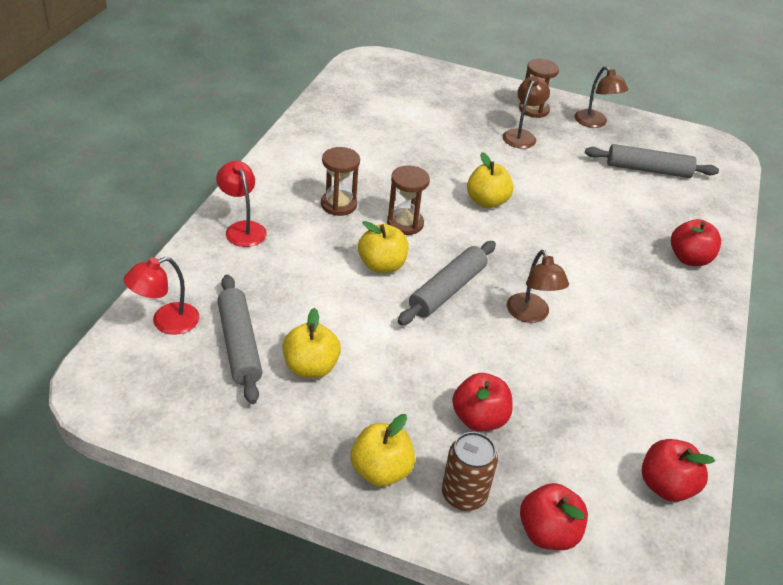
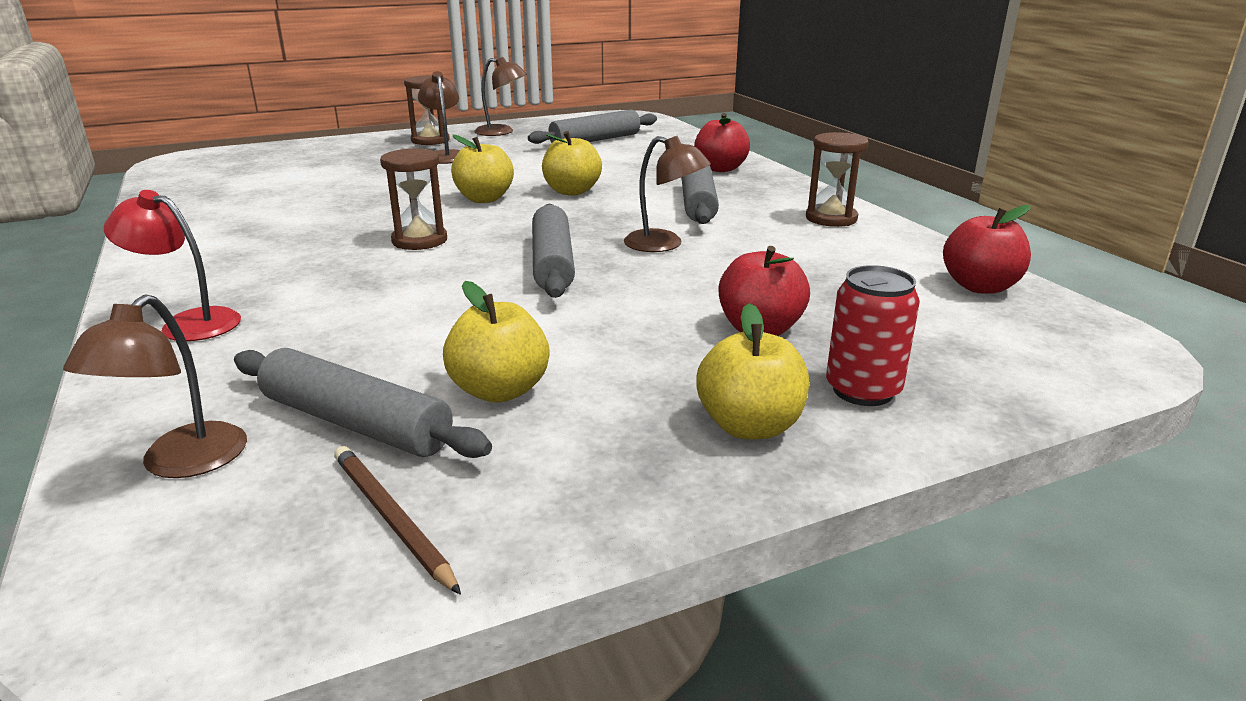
camera: 40 degrees left, 15 degrees down
(166, 322) = (181, 463): red lamp -> brown lamp
(200, 406) = (391, 519): none -> brown pencil
(338, 205) = (309, 257): brown hourglass -> brown hourglass (831, 218)
(382, 265) = (445, 276): yellow apple -> yellow apple (572, 191)
(464, 495) = (862, 390): brown can -> red can
(548, 533) = (980, 369): red apple -> none
(613, 287) = (697, 203): none -> grey rolling pin

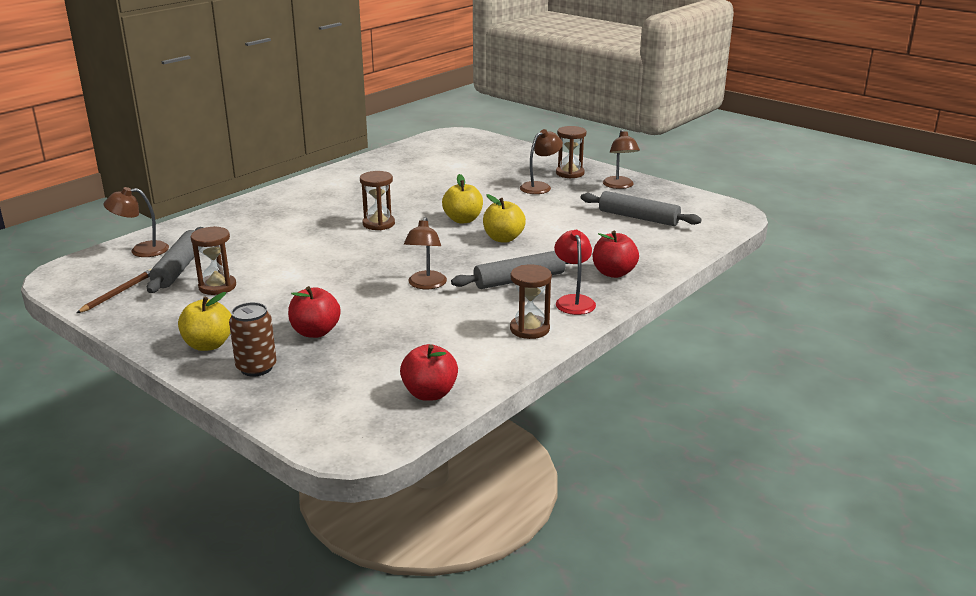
camera: 65 degrees right, 0 degrees up
(188, 323) = (248, 212): red lamp -> red lamp (573, 301)
(500, 390) = (217, 286): yellow apple -> brown hourglass
(553, 263) = (371, 262): grey rolling pin -> none
(862, 390) = (256, 368): red can -> brown can

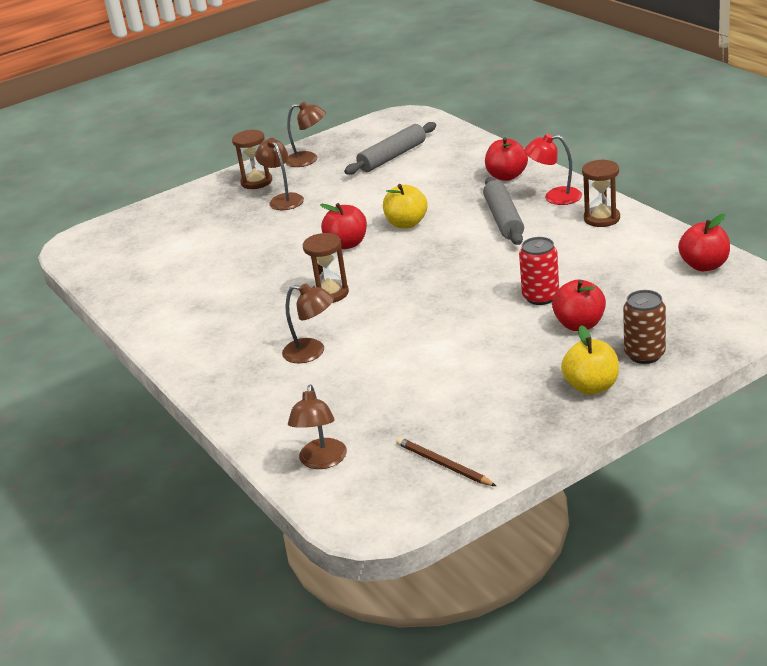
camera: 70 degrees left, 5 degrees up
(179, 268) = (391, 424): grey rolling pin -> none
(217, 286) = (453, 392): brown hourglass -> none
(367, 310) = (540, 297): none -> red can
(426, 285) = (496, 266): brown lamp -> brown lamp (312, 352)
(463, 220) = (347, 244): yellow apple -> red apple

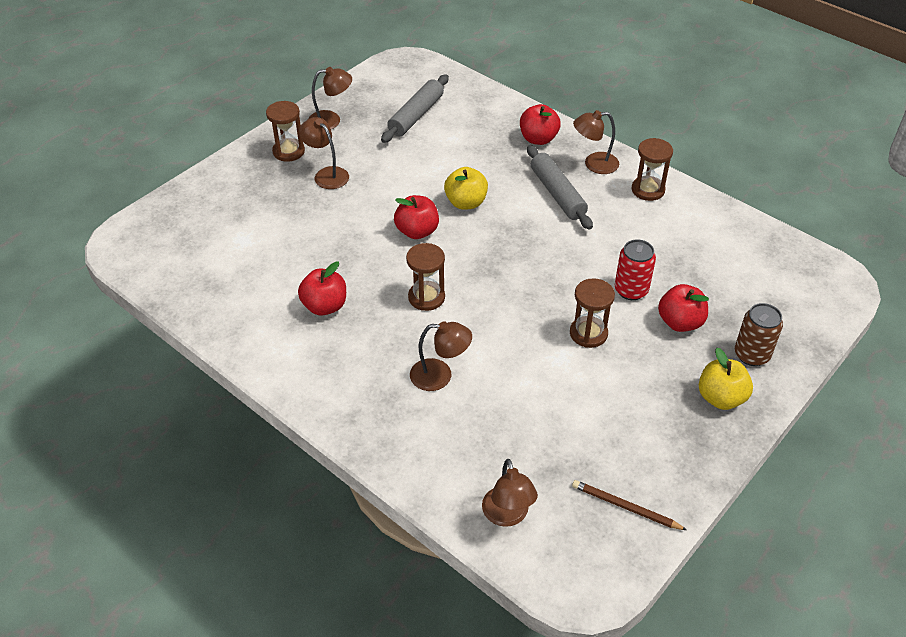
camera: 20 degrees left, 15 degrees up
(477, 328) = (588, 333): none -> brown hourglass
(555, 197) = (594, 164): red lamp -> brown lamp
(704, 265) = (761, 244): red apple -> red apple (325, 306)

